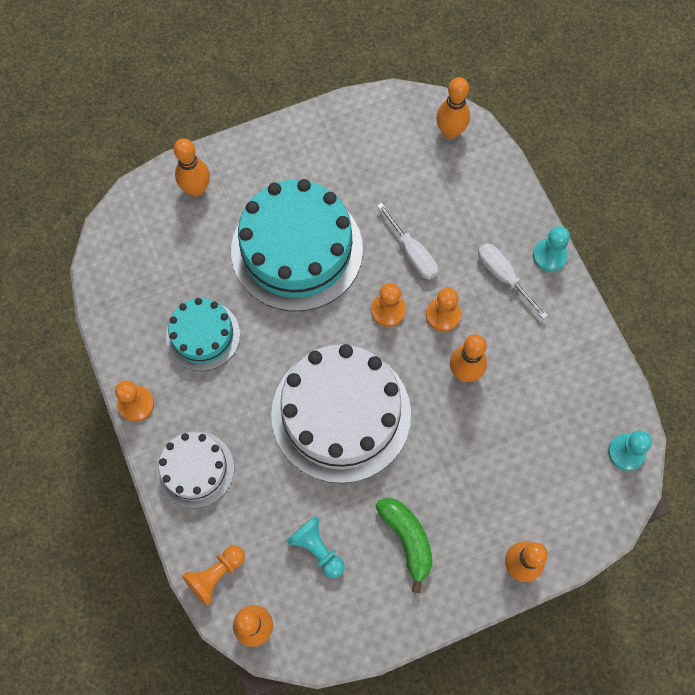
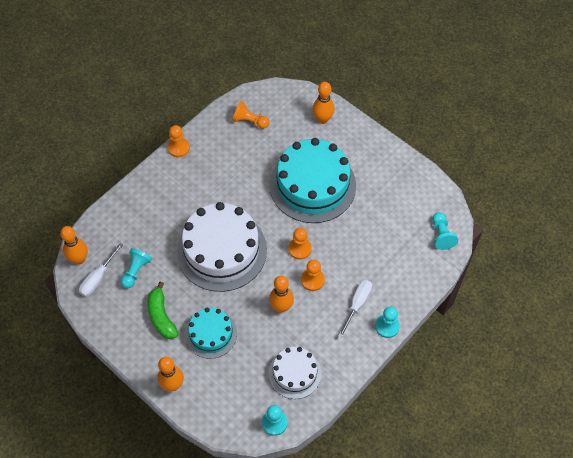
camera: 65 degrees right, 10 degrees down
(195, 469) = (154, 192): white cake -> white cake (294, 373)
(203, 335) = (234, 161): turquoise cake -> turquoise cake (211, 334)
(216, 575) = (100, 227): orange pawn -> orange pawn (250, 121)
(407, 540) = (161, 316): green banana -> green banana turned 120 degrees clockwise
(413, 253) = (344, 247): white screwdriver -> white screwdriver (97, 278)
(450, 131) = (441, 235): orange bowling pin -> turquoise pawn

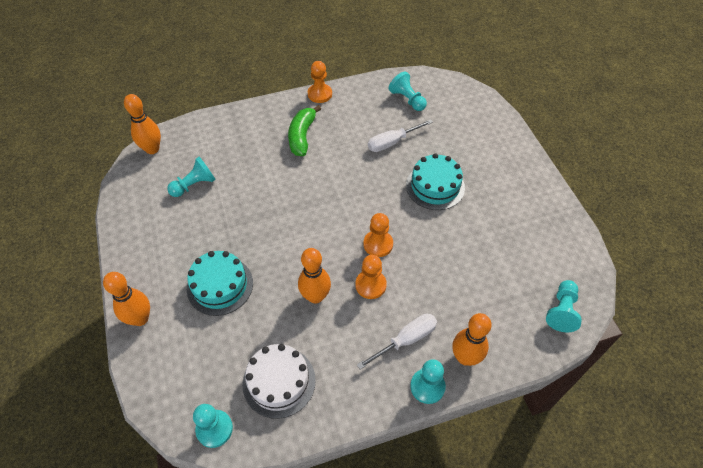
camera: 30 degrees right, 5 degrees down
(97, 278) = (154, 174): white screwdriver -> white screwdriver (392, 142)
(161, 316) = (184, 241): green banana -> green banana (302, 136)
(221, 250) = (293, 206): white cake -> none
(250, 121) = (407, 99): orange pawn -> turquoise pawn
(312, 185) = (435, 186): turquoise cake -> turquoise cake, size x0.55
(322, 119) = (487, 128): orange bowling pin -> orange bowling pin (465, 357)

